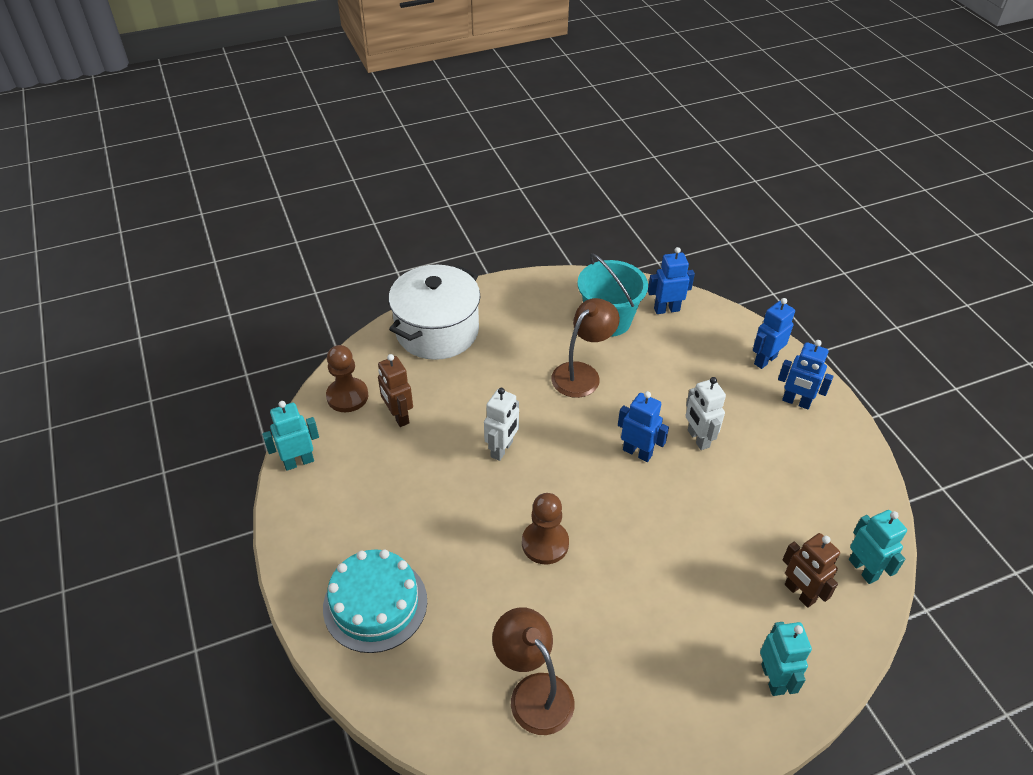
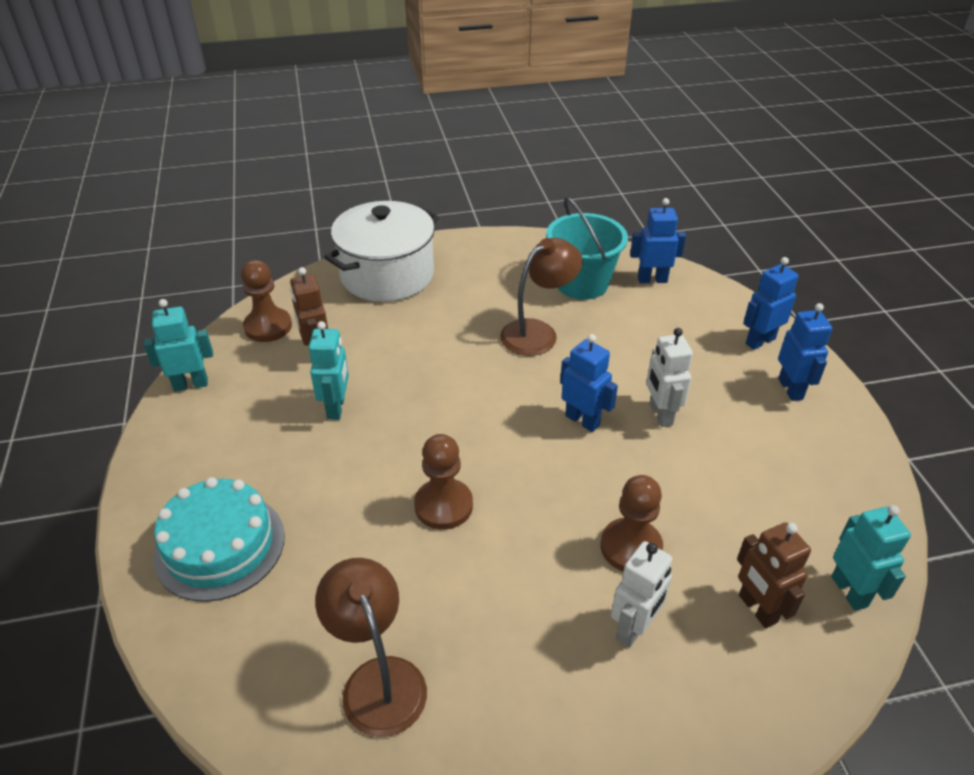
camera: 10 degrees right, 5 degrees down
(502, 449) = (423, 398): white robot -> white robot (634, 628)
(698, 557) = (631, 547): none -> brown pawn
(773, 679) = (701, 713): turquoise robot -> turquoise robot (336, 408)
(796, 402) = (791, 389): blue robot -> blue robot turned 135 degrees counterclockwise

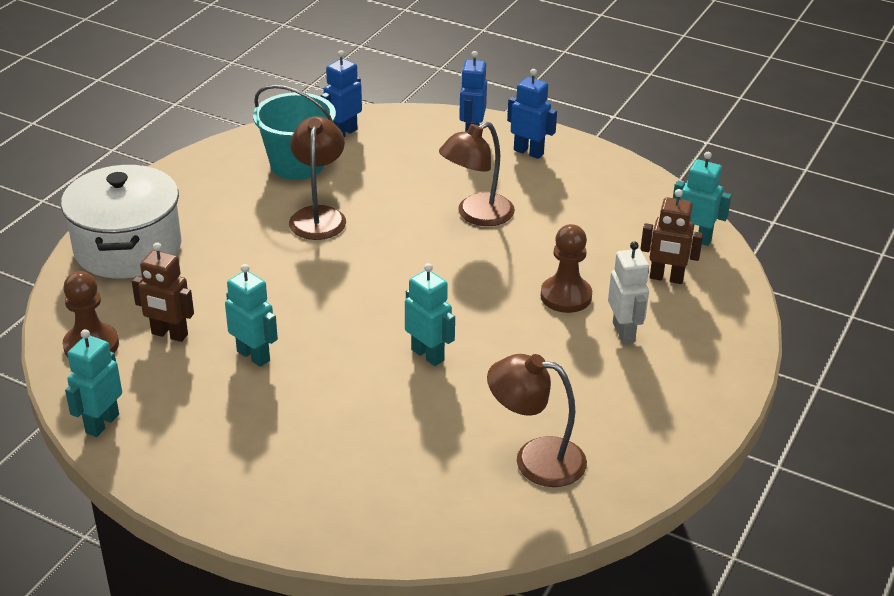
camera: 50 degrees left, 5 degrees down
(220, 545) = (320, 484): turquoise cake -> none
(443, 505) = (428, 355): brown pawn -> turquoise robot
(582, 420) = (435, 250): blue robot -> none
(660, 414) = (476, 215): white robot -> brown lamp

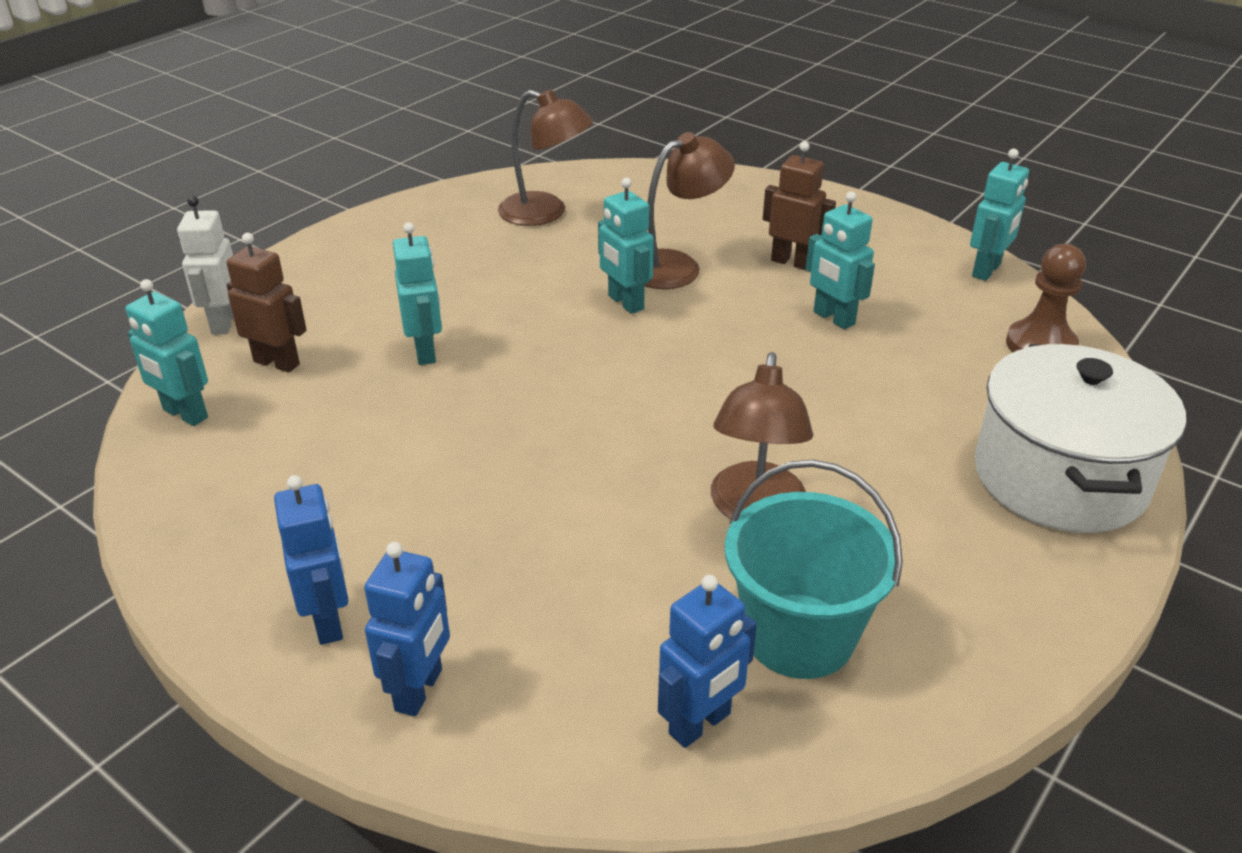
camera: 170 degrees left, 0 degrees up
(169, 334) = (946, 349): brown robot -> brown robot (792, 262)
(476, 215) = (492, 485): brown lamp -> brown lamp (677, 266)
(528, 152) = (329, 621): blue robot -> blue robot turned 150 degrees counterclockwise
(566, 296) = (425, 352): brown pawn -> turquoise robot
(624, 332) = (382, 306): white robot -> white robot (223, 323)

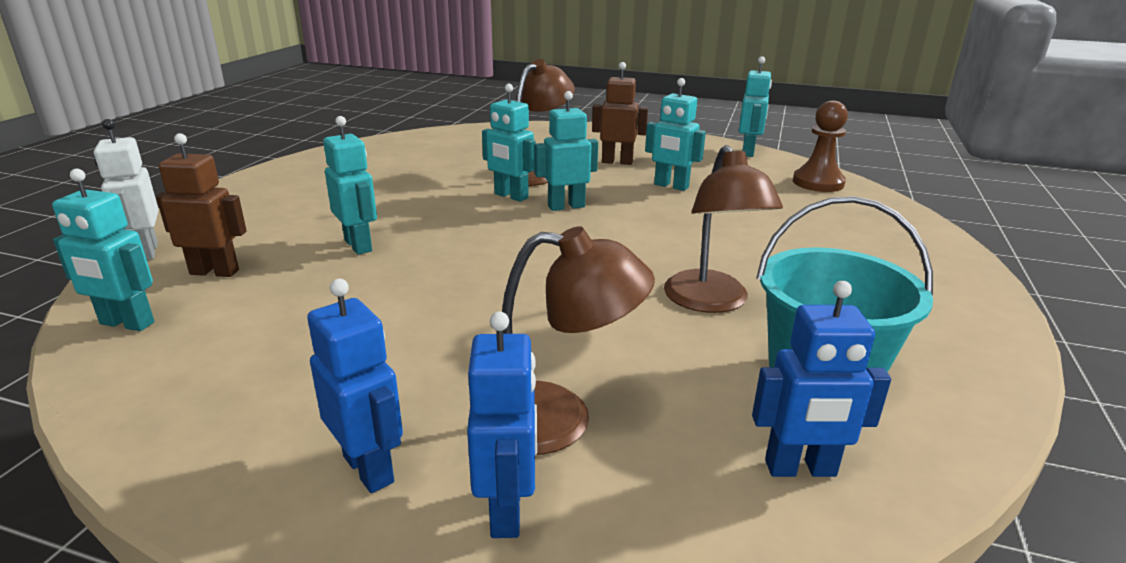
camera: 20 degrees left, 10 degrees down
(545, 213) = (413, 156): brown lamp -> brown lamp (559, 420)
(680, 331) = (566, 206): none -> turquoise robot
(700, 724) = (800, 469): blue robot -> blue robot turned 60 degrees clockwise
(1059, 478) = (901, 247): white pot -> none

